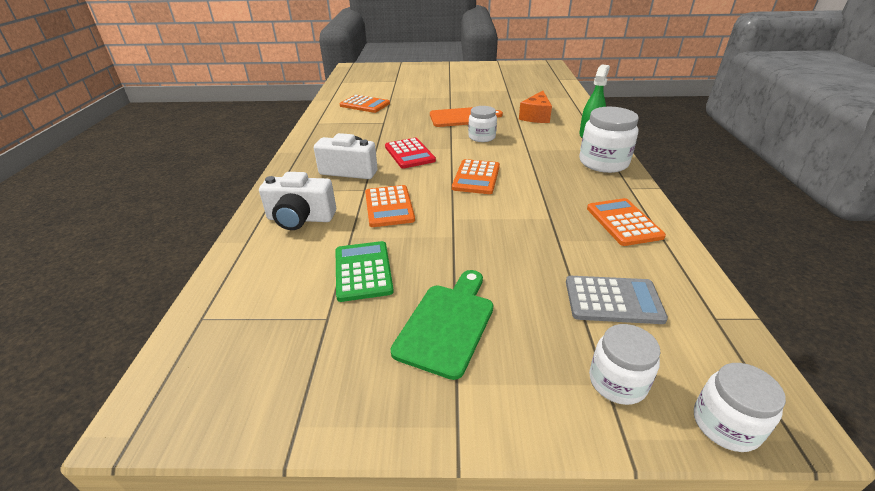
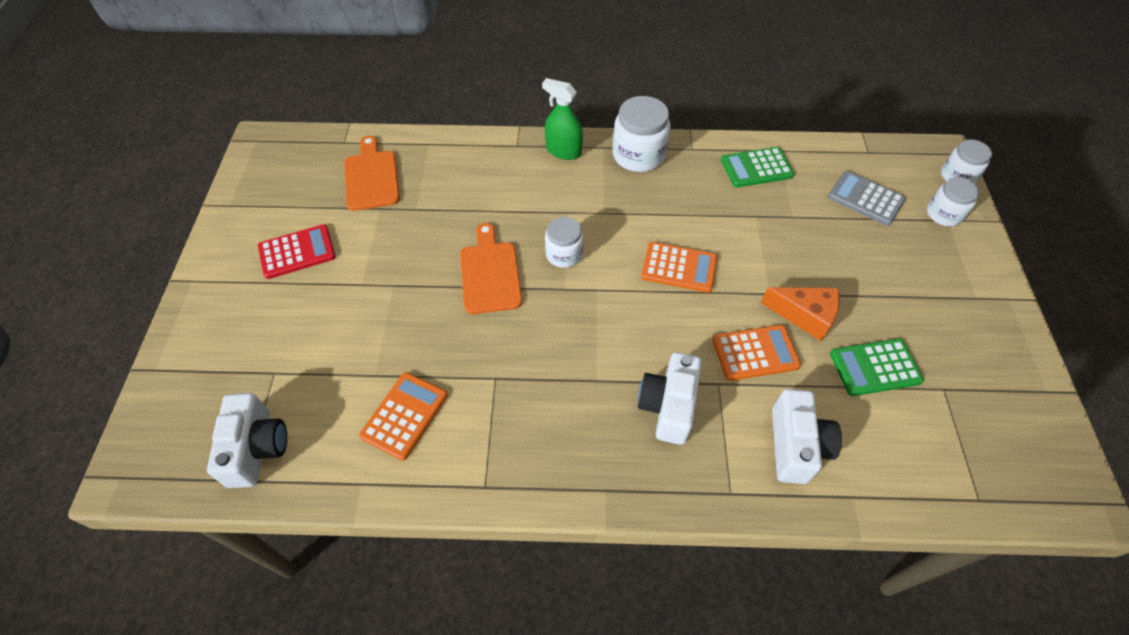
camera: 90 degrees left, 20 degrees up
(356, 82) = (257, 448): none -> white camera
(409, 154) = (615, 337): red calculator -> red calculator (297, 252)
(447, 324) = (923, 301): green cutting board -> none
(532, 86) = (371, 177): none -> orange cutting board
(536, 116) = (497, 190): orange cheese -> orange cheese (805, 316)
(613, 300) = (865, 198): grey calculator -> grey calculator turned 60 degrees counterclockwise
(623, 222) = (756, 168): orange calculator -> green calculator

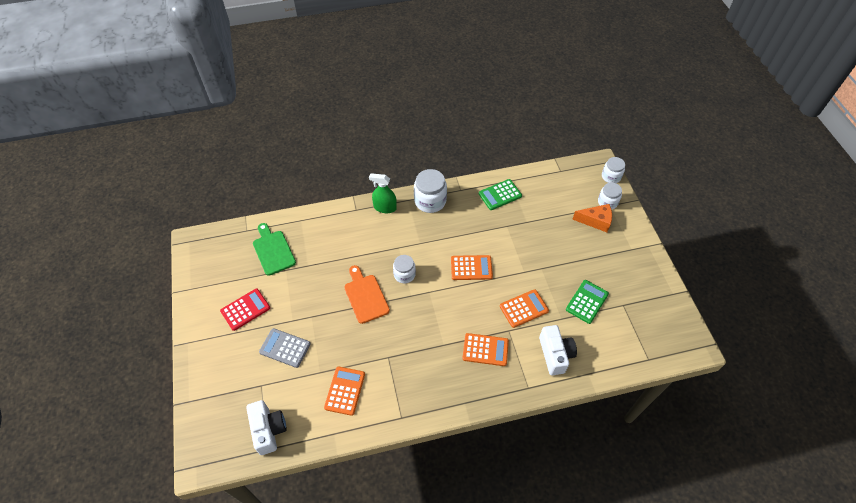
camera: 15 degrees left, 0 degrees up
(371, 177) = (273, 250): orange cutting board -> green cutting board
(668, 406) = (485, 350): white camera -> orange calculator
(805, 316) = (545, 281): orange cheese -> orange cheese (595, 221)
(865, 198) = (564, 202): grey calculator -> grey calculator (285, 348)
(875, 367) = (587, 302): green calculator -> green calculator turned 150 degrees clockwise

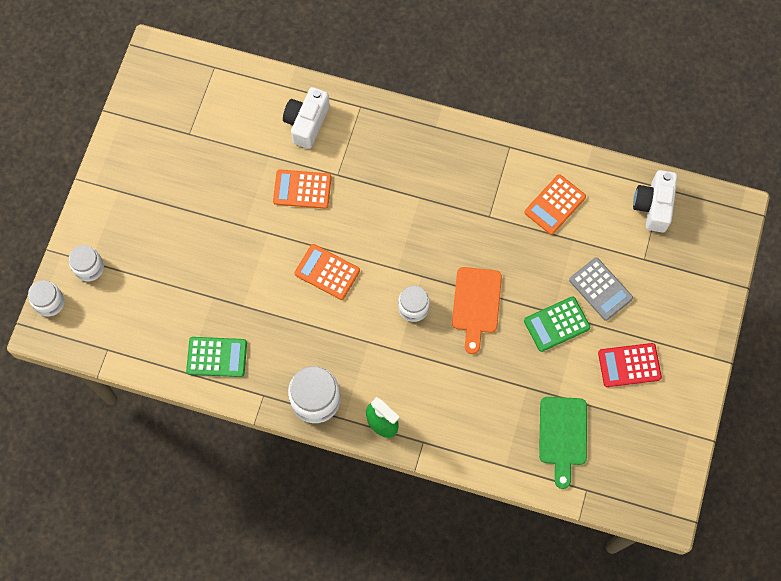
camera: 150 degrees left, 15 degrees up
(485, 350) = (377, 167): orange calculator -> none
(587, 302) = (226, 159): green calculator -> green calculator (556, 324)
(595, 221) = (127, 250): orange cheese -> none

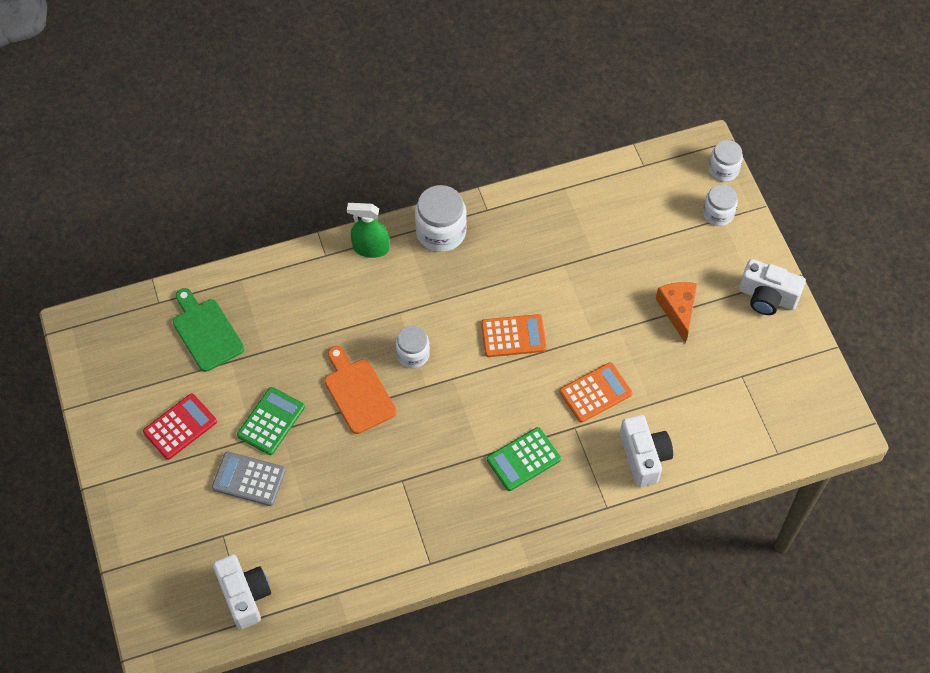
camera: 145 degrees right, 10 degrees down
(116, 178) = (767, 297): none -> white camera
(189, 211) = (678, 310): none -> orange cheese
(217, 357) = (550, 213): green calculator -> green calculator (523, 459)
(555, 205) = (345, 533): orange calculator -> none

